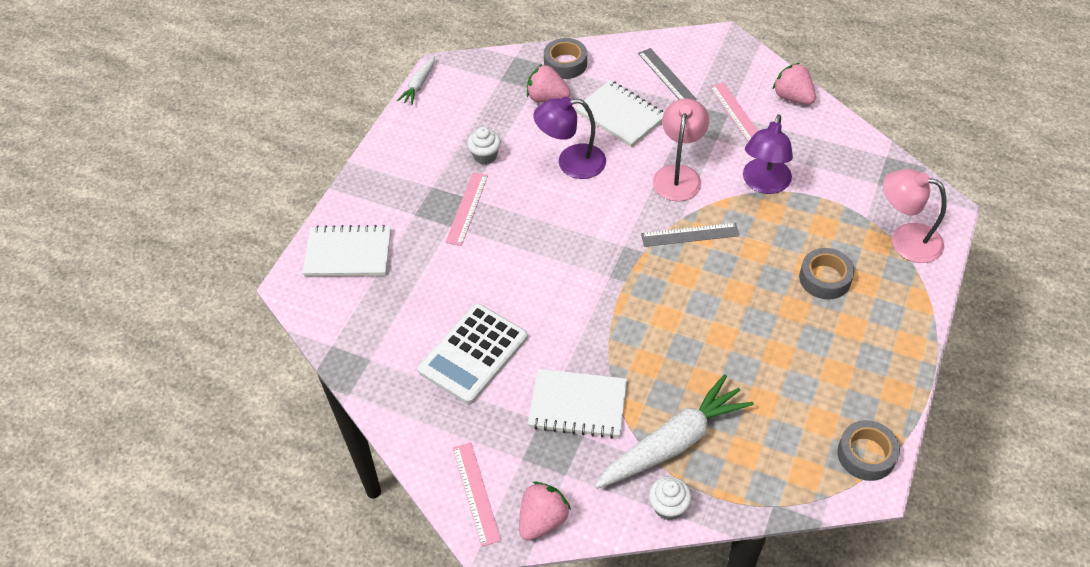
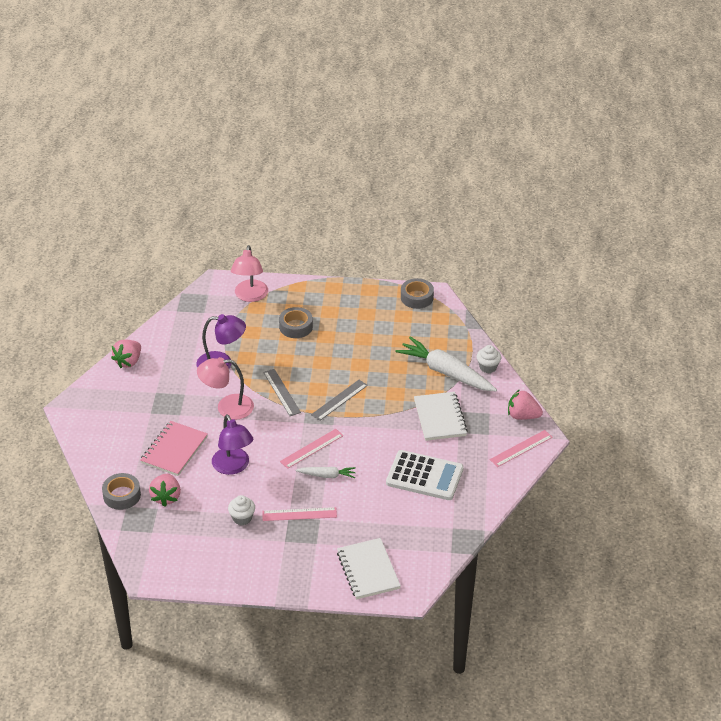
camera: 110 degrees left, 10 degrees down
(419, 85) = (172, 584): white carrot -> white carrot (327, 475)
(620, 115) = (174, 450): white notebook -> pink notebook
(666, 76) = (122, 432): grey ruler -> grey ruler (339, 400)
(736, 113) = (154, 388): pink ruler -> pink ruler (312, 448)

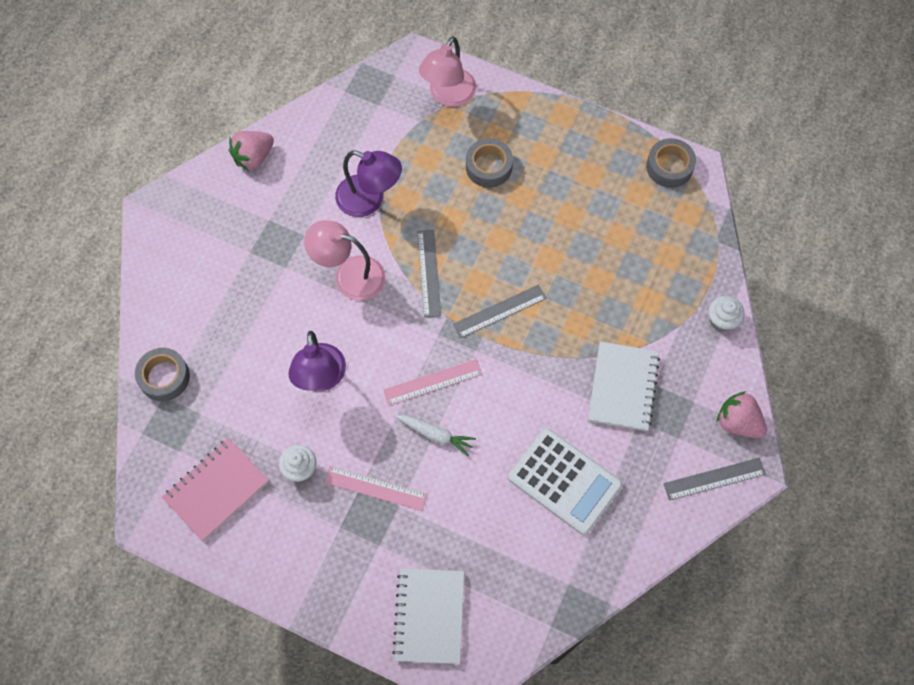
camera: 20 degrees right, 25 degrees up
(166, 497) = (218, 399): pink strawberry -> none
(174, 450) = (256, 324): pink notebook -> pink notebook (216, 490)
(446, 372) = (660, 310): white carrot -> none
(521, 448) = (714, 479): pink ruler -> grey ruler

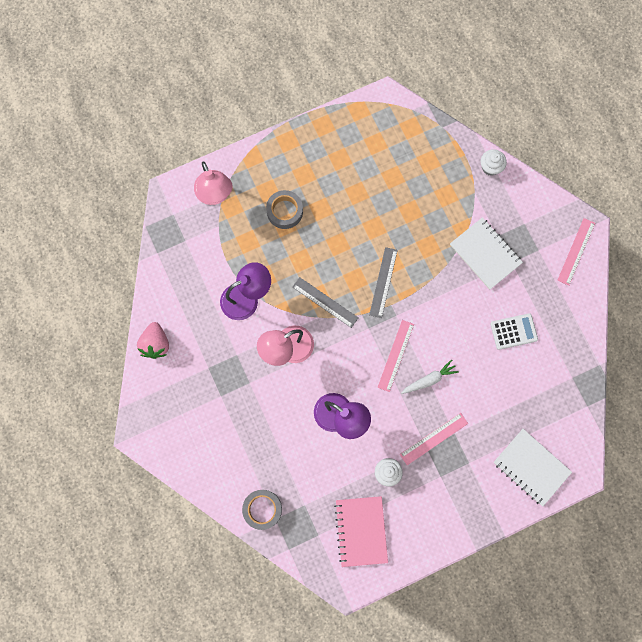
camera: 50 degrees left, 10 degrees up
(564, 481) = (513, 331): white calculator -> white calculator, size x0.61
(669, 167) = (373, 112): grey tape -> none
(714, 479) = (576, 251): grey ruler -> pink ruler
(738, 422) = (555, 211): pink strawberry -> none

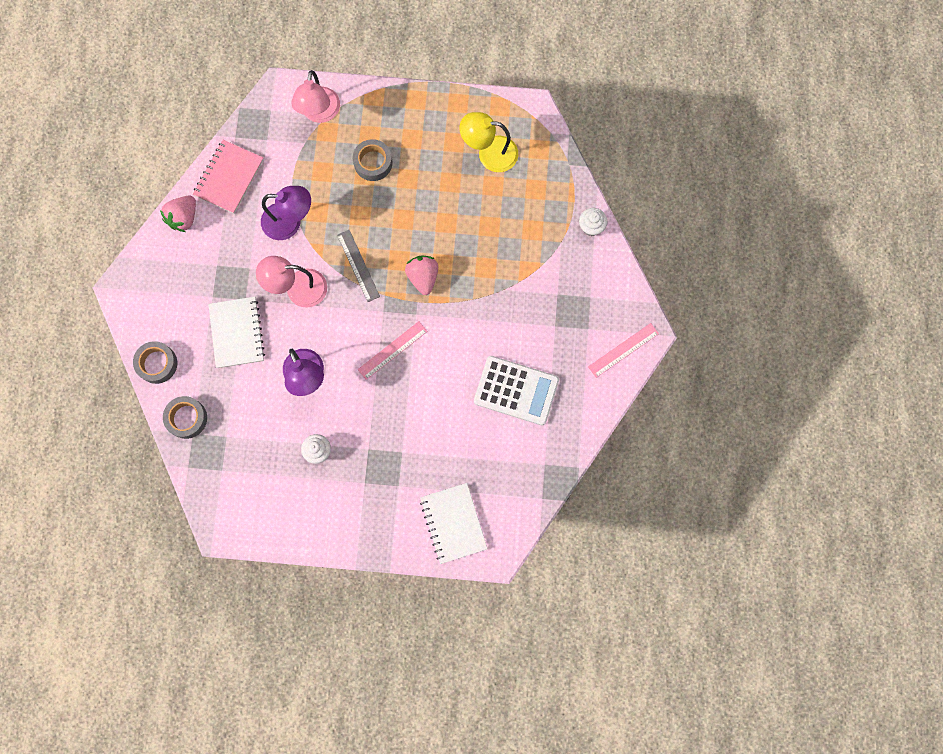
camera: 30 degrees right, 0 degrees up
(209, 478) = (157, 364): none -> grey tape
(361, 531) = (262, 489): pink notebook -> pink notebook (229, 177)
(373, 152) = (489, 153): none -> yellow lamp
(383, 282) = (423, 277): grey ruler -> pink strawberry
(429, 379) = (409, 389): white carrot -> none
(433, 438) = (380, 445): pink ruler -> none
(485, 254) = (535, 304): white notebook -> white notebook (237, 333)
(513, 331) = (516, 390): white calculator -> white calculator, size x1.65

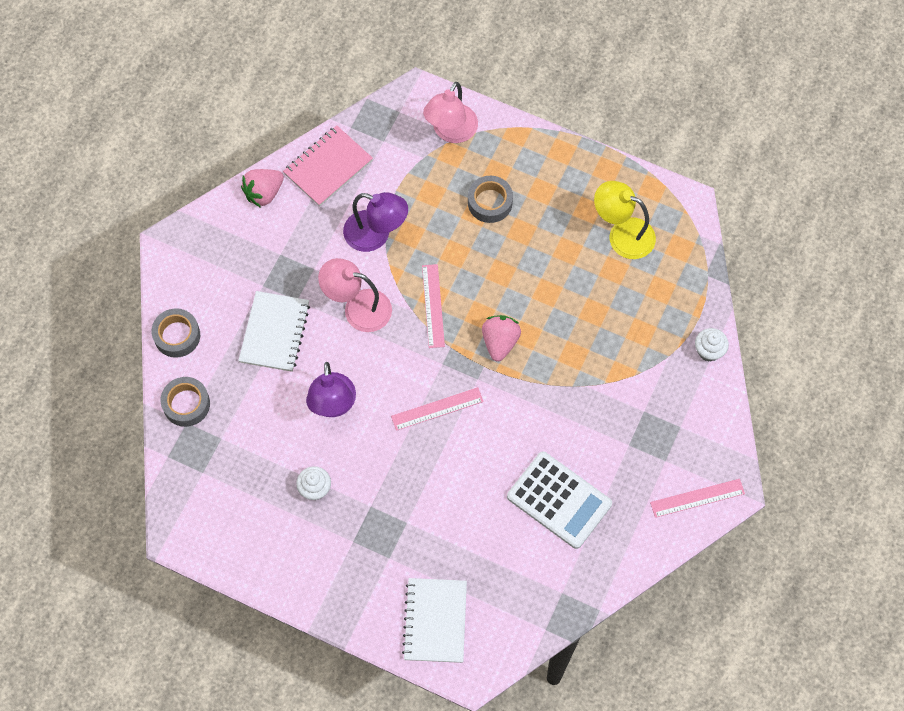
camera: 20 degrees right, 10 degrees down
(358, 265) = (433, 306): grey ruler -> pink ruler

